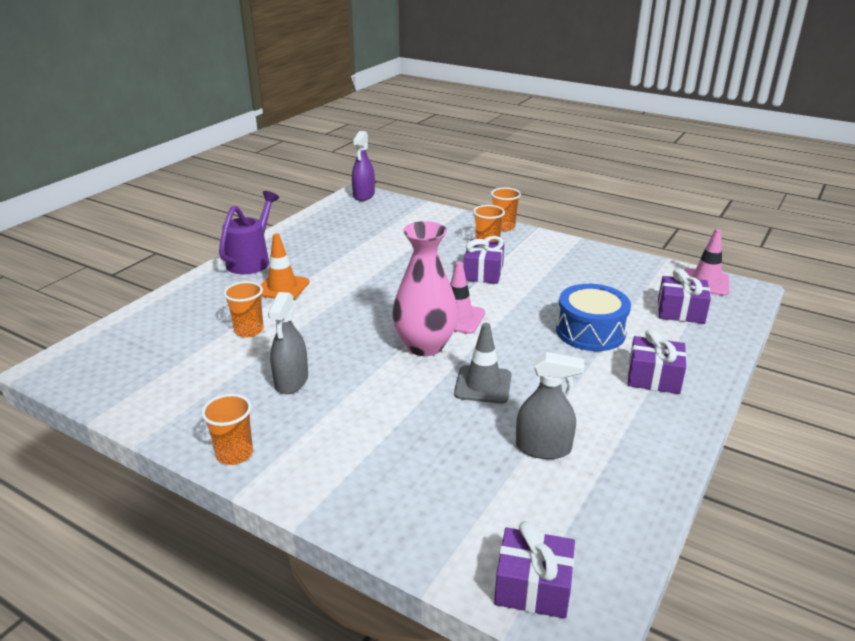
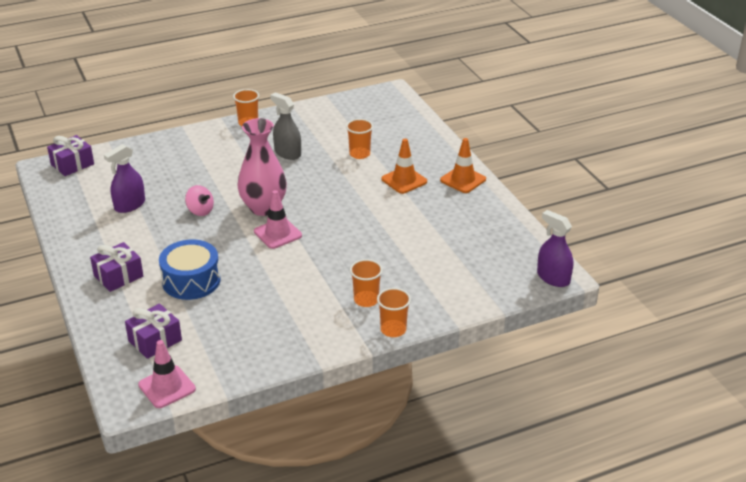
camera: 125 degrees right, 5 degrees up
(251, 260) = (463, 180): purple watering can -> orange traffic cone
(483, 272) = (324, 275): purple gift -> none
(483, 385) = (200, 211): grey traffic cone -> pink spinning top
(543, 448) = (130, 205): grey spray bottle -> purple spray bottle

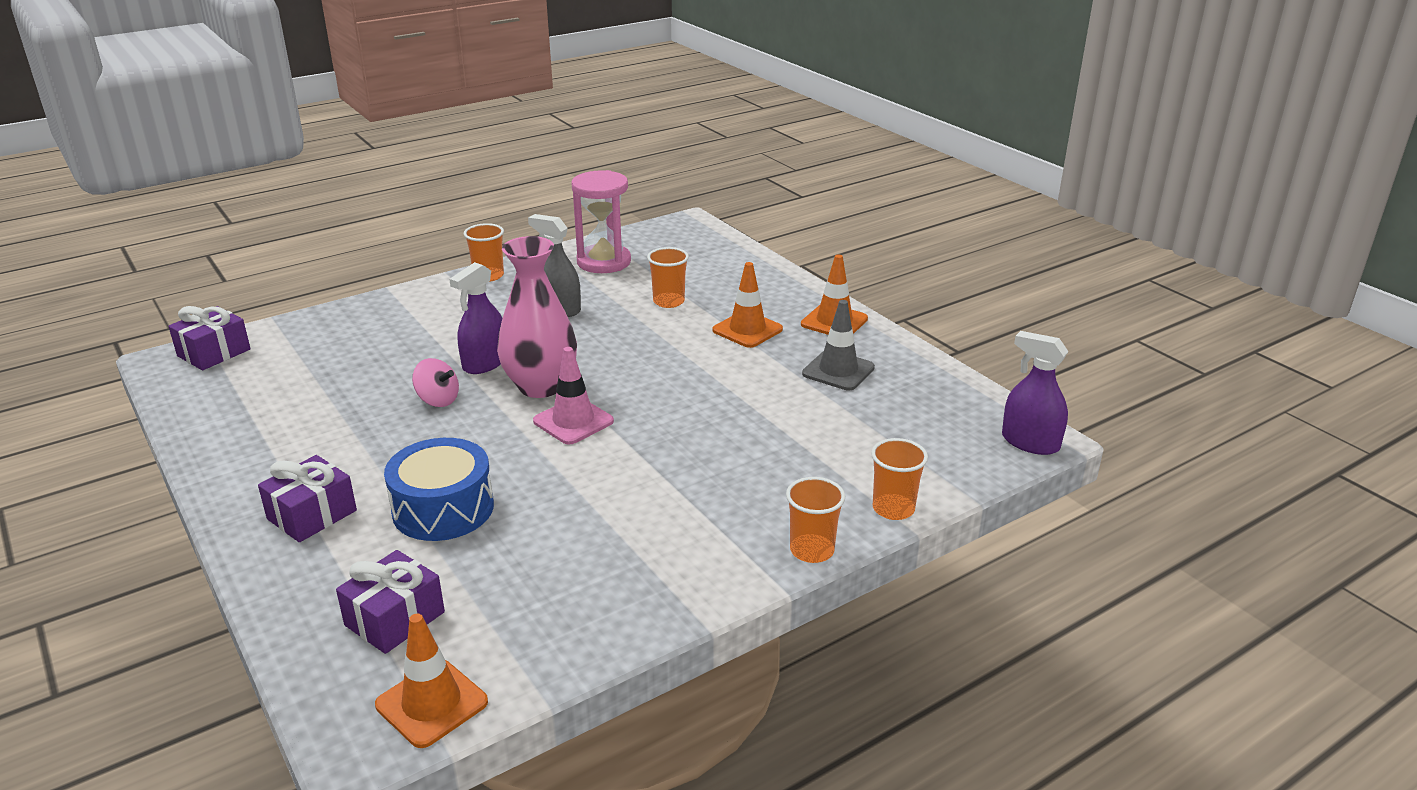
camera: 10 degrees left, 5 degrees down
(130, 205) = (317, 402): purple spray bottle -> purple spray bottle (485, 363)
(167, 387) = (431, 703): pink traffic cone -> orange traffic cone
(325, 119) = (604, 262): none -> pink hourglass
(366, 300) = (750, 507): orange cup -> orange cup (893, 509)
(452, 216) = (838, 371): none -> grey traffic cone

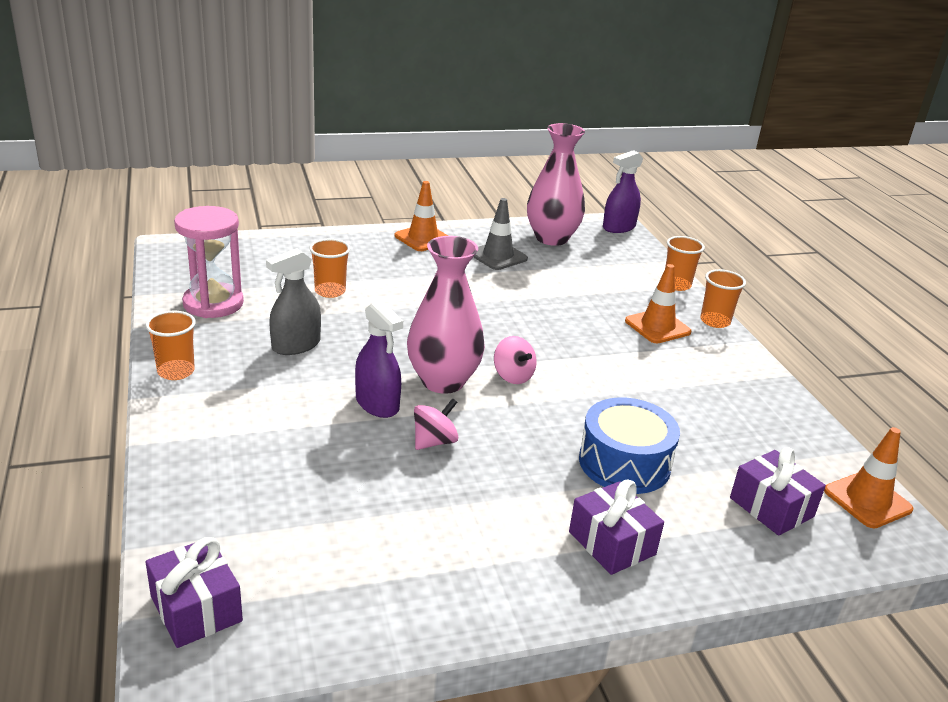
camera: 75 degrees left, 0 degrees up
(573, 421) = (513, 376): pink traffic cone -> pink spinning top
(747, 330) = (410, 272): orange traffic cone -> orange traffic cone (657, 327)
(930, 397) = (551, 238): none -> pink vase

